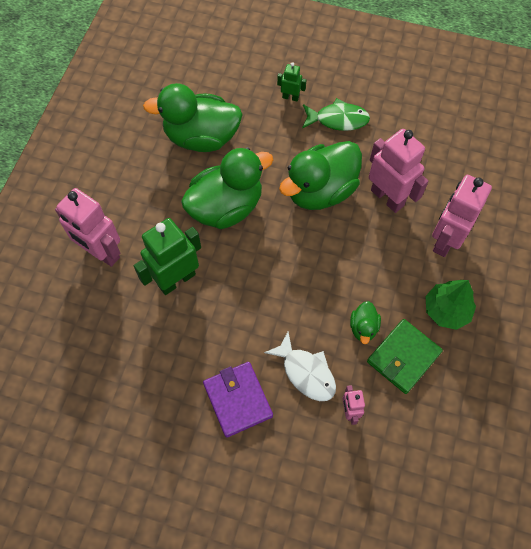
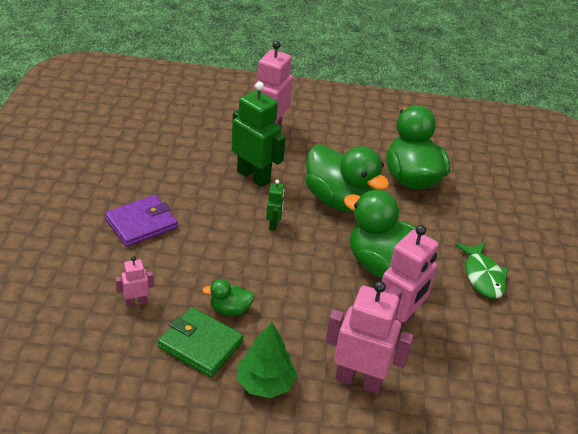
camera: 75 degrees right, 25 degrees down
(290, 97) = (492, 236): green robot -> green robot (273, 224)
(306, 372) = (174, 268): white fish -> none

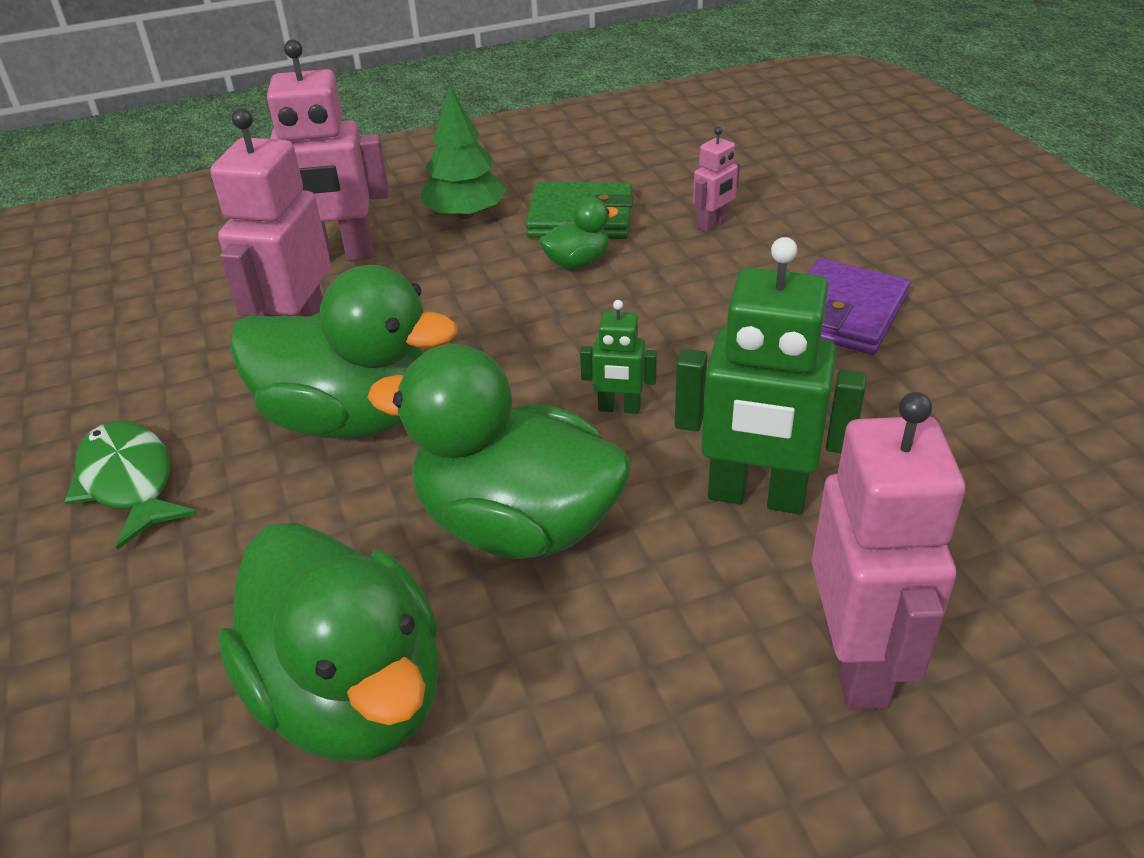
camera: 160 degrees right, 0 degrees up
(273, 224) = (619, 408): green robot -> green robot turned 60 degrees counterclockwise

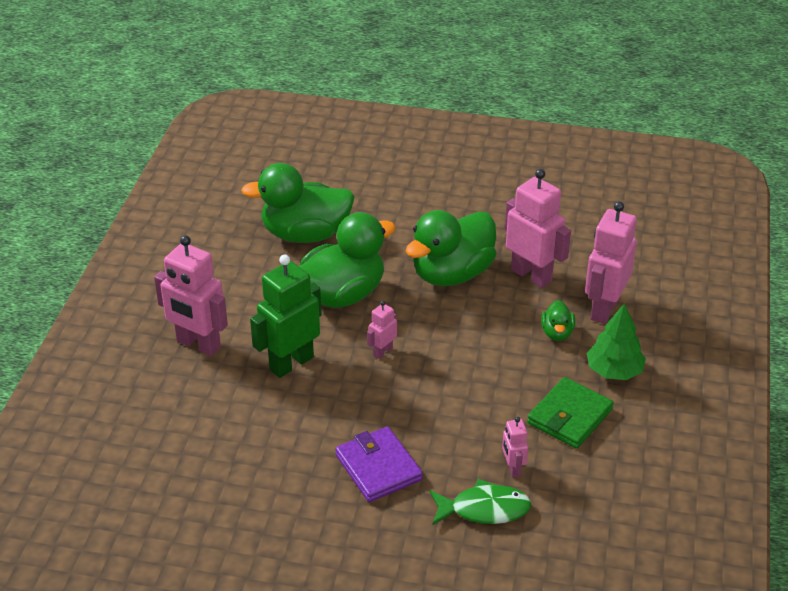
camera: 120 degrees right, 0 degrees up
(129, 482) = (464, 210): green fish -> green fish (484, 509)
(577, 262) = (519, 392): green duck -> green duck (557, 333)
(619, 408) = (382, 351): green robot -> pink robot

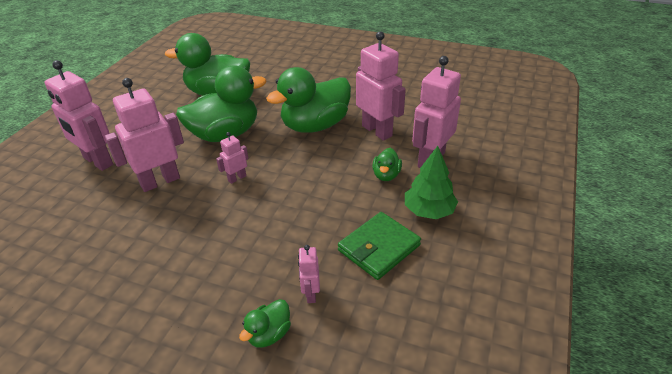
camera: 10 degrees right, 0 degrees up
(291, 363) = (160, 181): green robot -> pink robot
(378, 467) = (187, 279): purple wallet -> none
(484, 509) = (269, 334): green fish -> green duck

